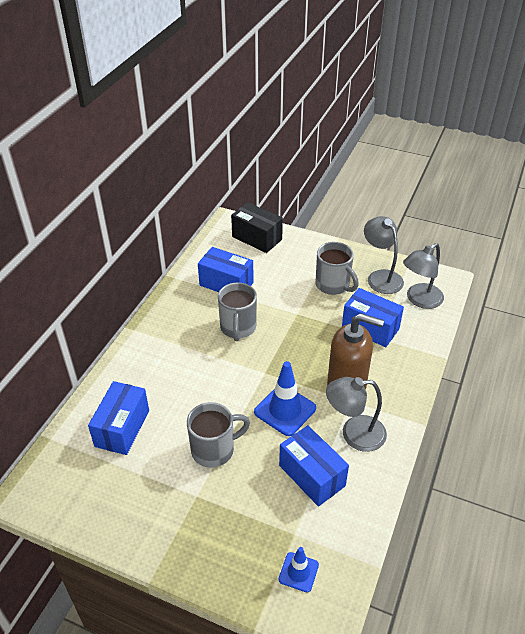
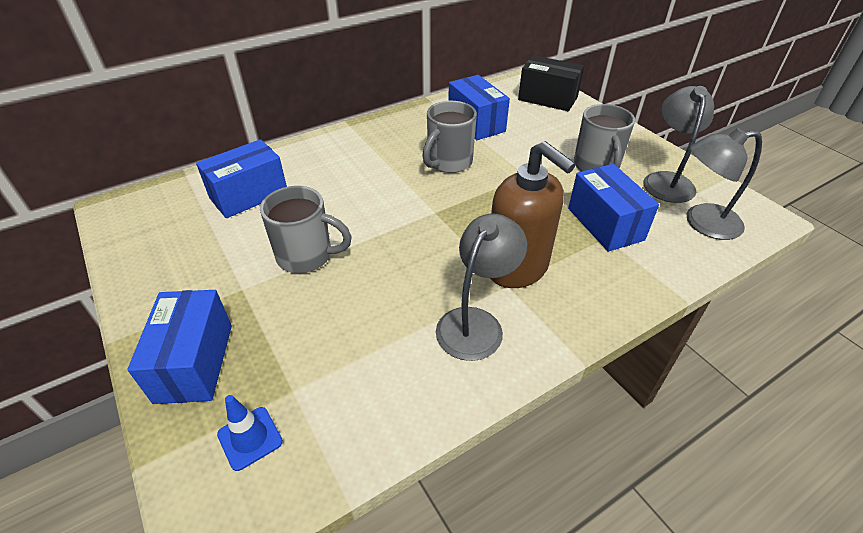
camera: 35 degrees right, 0 degrees up
(257, 238) = (547, 98): black box -> black box turned 45 degrees counterclockwise
(285, 410) = (419, 257): blue traffic cone -> none
(312, 475) = (379, 339): blue box -> blue box (194, 362)
(354, 434) = (476, 323): grey lamp -> grey lamp turned 90 degrees clockwise

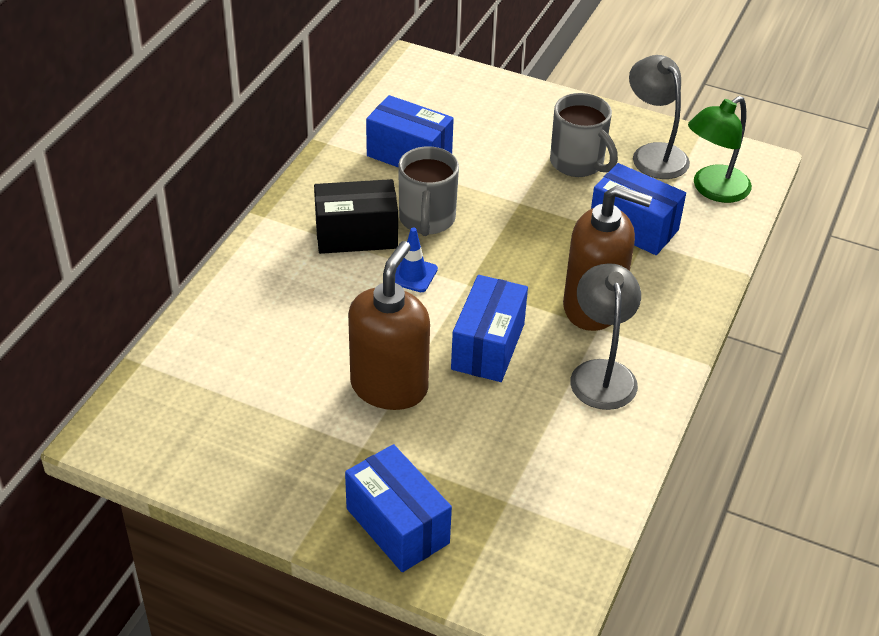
camera: 35 degrees left, 0 degrees up
(249, 195) = (249, 352): blue box -> blue box (488, 346)
(250, 438) = (512, 550): blue traffic cone -> blue traffic cone (412, 274)
(306, 256) = (389, 387): grey mug -> brown soap dispenser
(547, 98) = (458, 89): black box -> black box (356, 235)
(702, 223) = (713, 190): grey lamp -> green lamp

